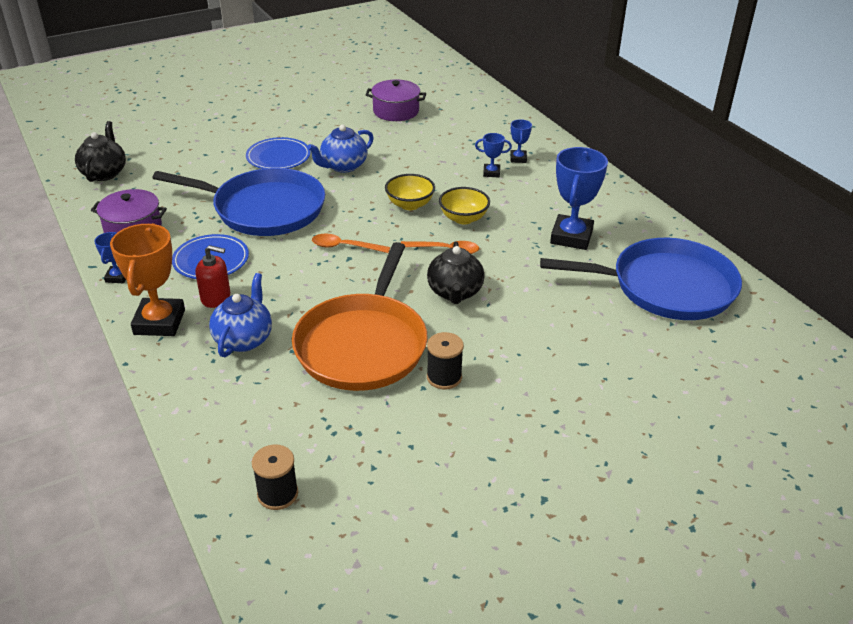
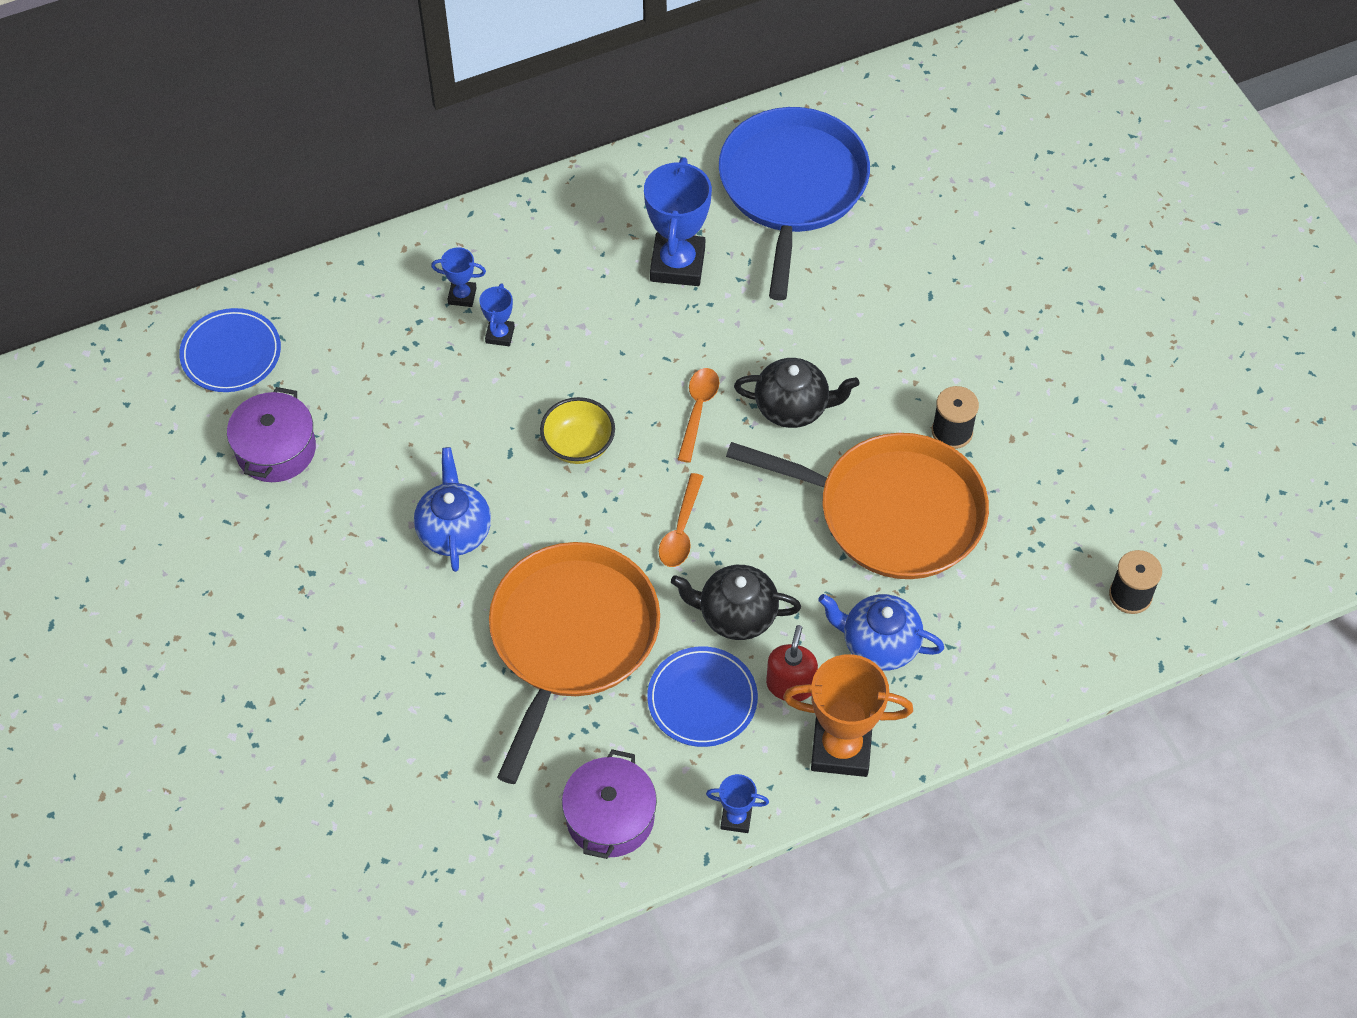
camera: 85 degrees left, 20 degrees up
(104, 173) = (431, 891): black teapot -> black teapot (736, 615)
(264, 209) = (571, 638): blue pan -> orange pan
(278, 157) = (412, 625): blue plate -> blue plate (231, 353)
(343, 166) = (454, 530): blue teapot -> blue teapot turned 150 degrees counterclockwise
(463, 218) = (621, 382): yellow bowl -> none
(571, 237) = (677, 264): blue trophy -> blue trophy turned 75 degrees clockwise

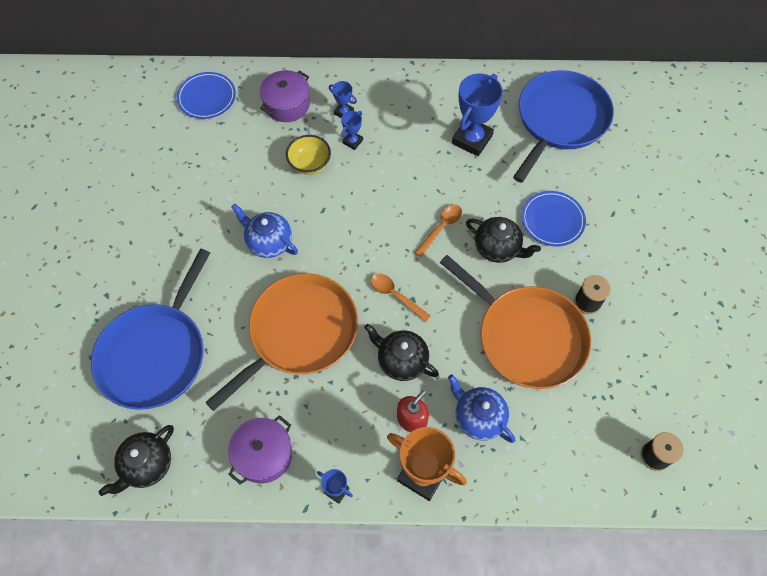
camera: 25 degrees right, 5 degrees up
(276, 449) = (200, 158): purple pot -> purple pot (287, 104)
(375, 753) = (156, 354): none -> blue pan
(452, 902) = (147, 465): none -> black teapot
(454, 530) = (269, 242): blue teapot -> blue teapot turned 75 degrees counterclockwise
(578, 445) = (363, 221): yellow bowl -> yellow bowl (309, 164)
(681, 530) = (395, 295): orange spoon -> orange spoon turned 90 degrees clockwise
(702, 699) = (355, 404): blue plate -> blue plate (552, 220)

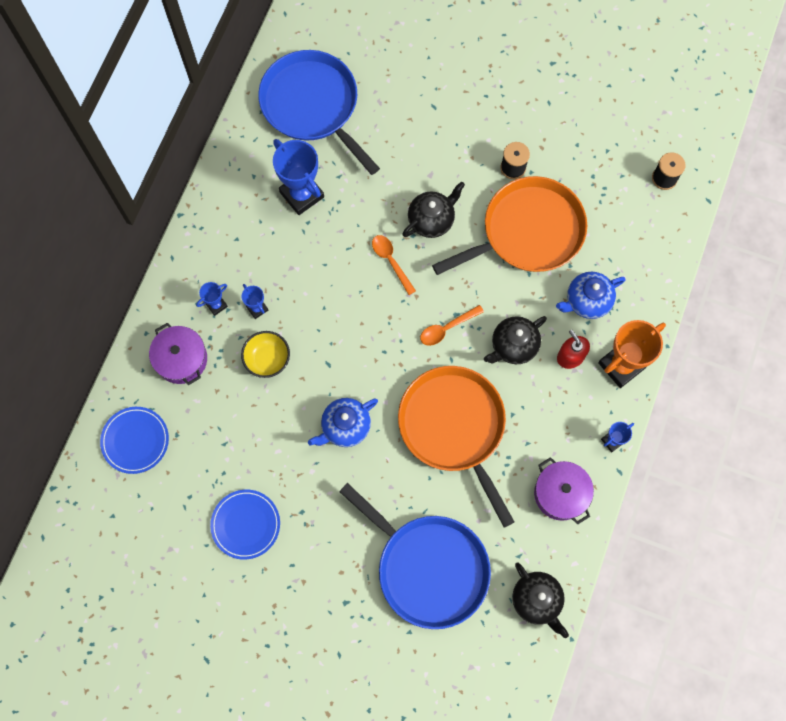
camera: 70 degrees left, 10 degrees up
(552, 220) = (420, 160): blue plate -> blue plate (245, 524)

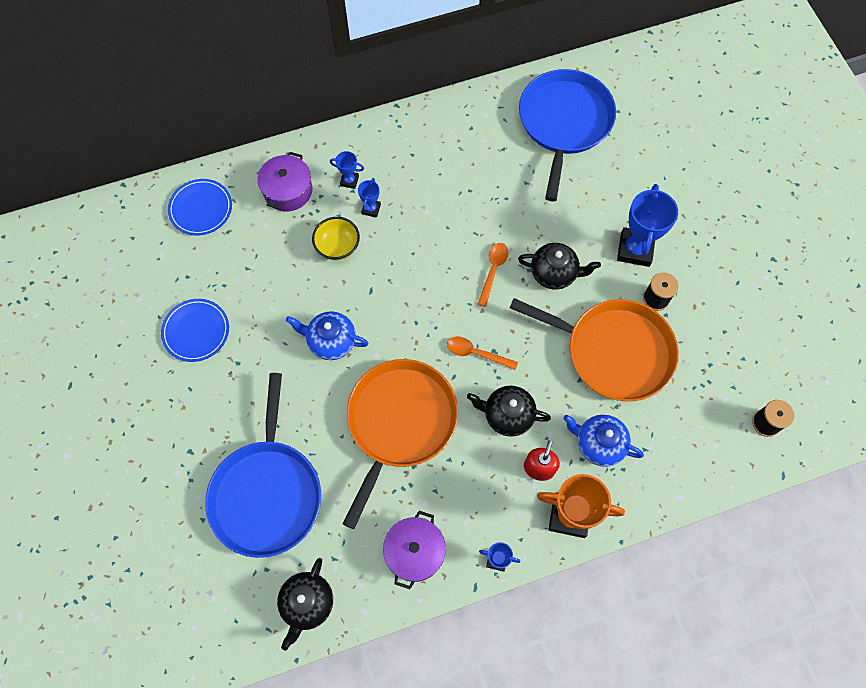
camera: 50 degrees right, 5 degrees down
(302, 194) = (487, 169): blue trophy -> blue trophy (635, 249)

